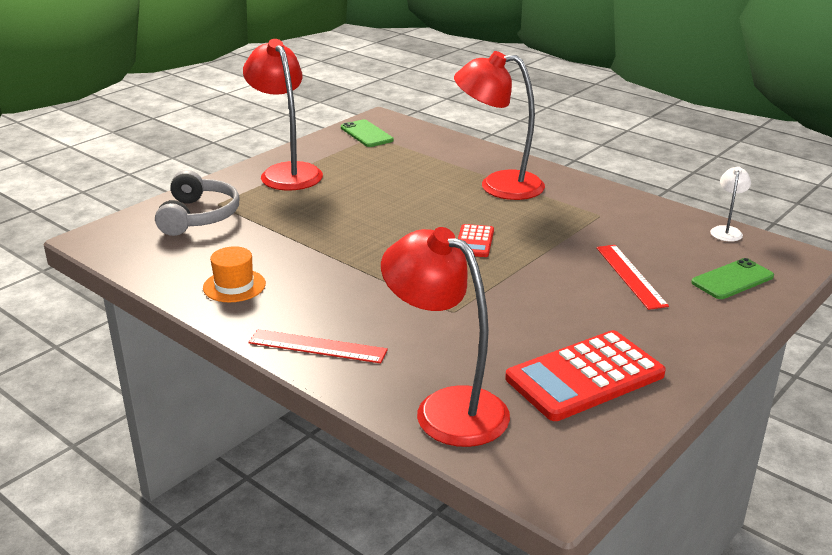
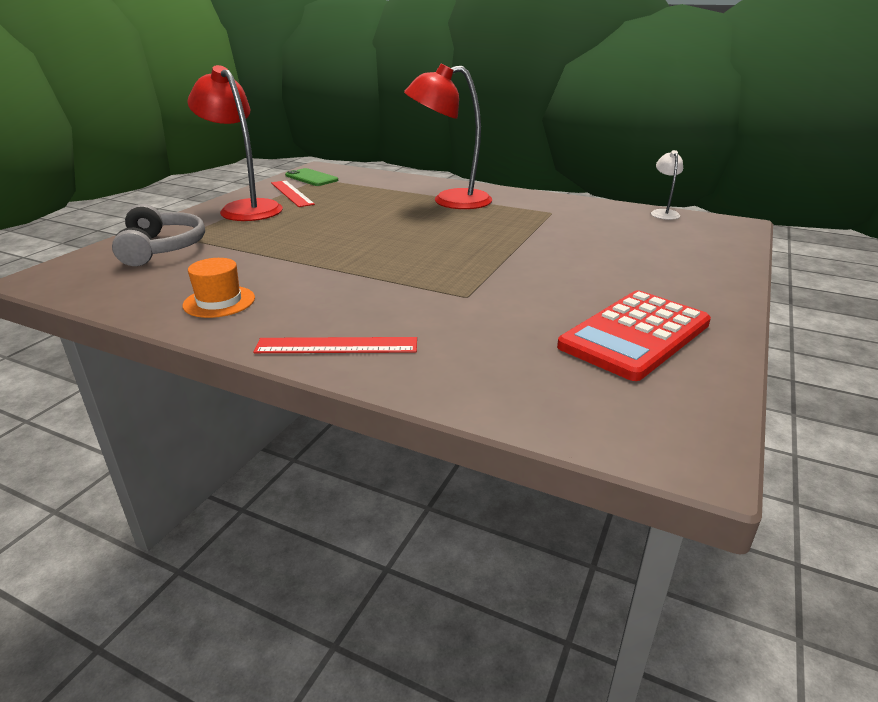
camera: 15 degrees left, 0 degrees up
(446, 408) = (514, 386): red lamp -> none
(474, 241) = (453, 241): red calculator -> none
(630, 276) = (611, 251): red ruler -> red ruler (292, 193)
(732, 279) = (698, 244): green phone -> none

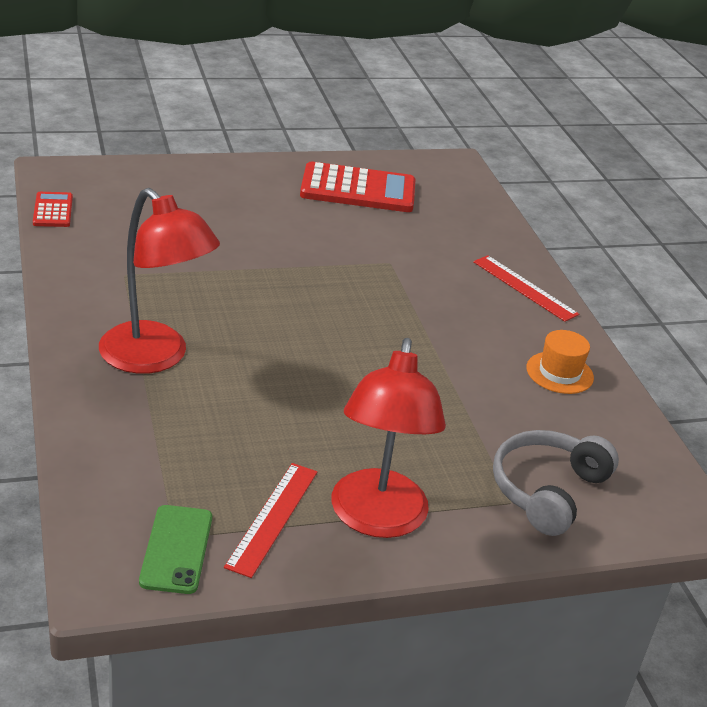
camera: 135 degrees left, 5 degrees up
(663, 213) = (53, 210): white lamp -> red calculator

